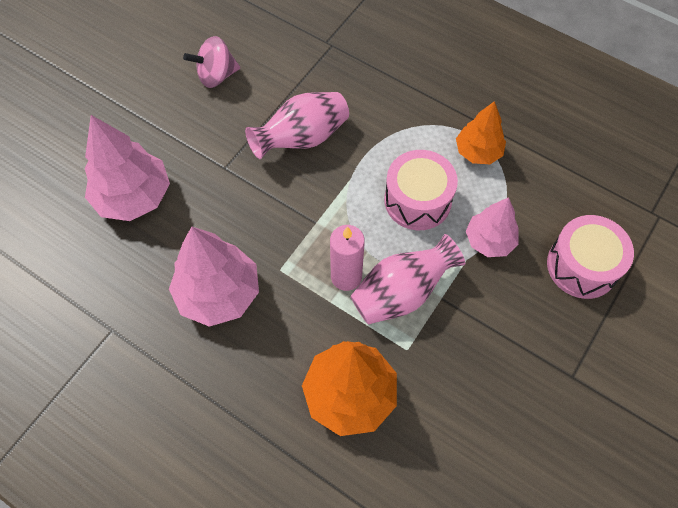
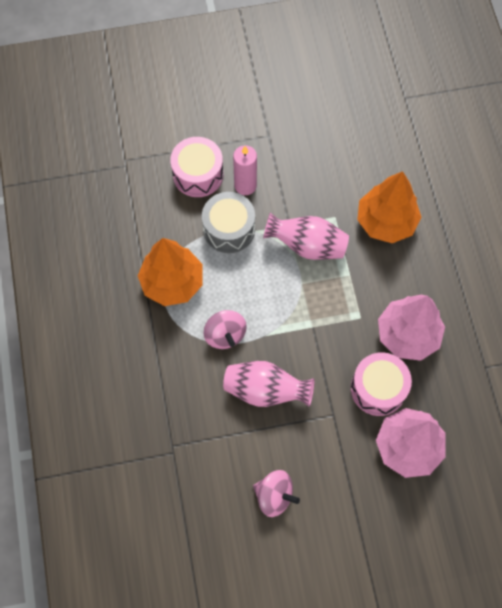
camera: 135 degrees left, 5 degrees up
(346, 277) = (328, 280): pink candle -> pink candle (245, 185)
(384, 150) = (225, 335): none -> pink spinning top
(417, 200) = (241, 286): pink drum -> pink drum (378, 388)
(478, 152) = (172, 282): orange tree -> orange tree, size x1.60
(489, 240) = (229, 229): pink tree -> grey drum

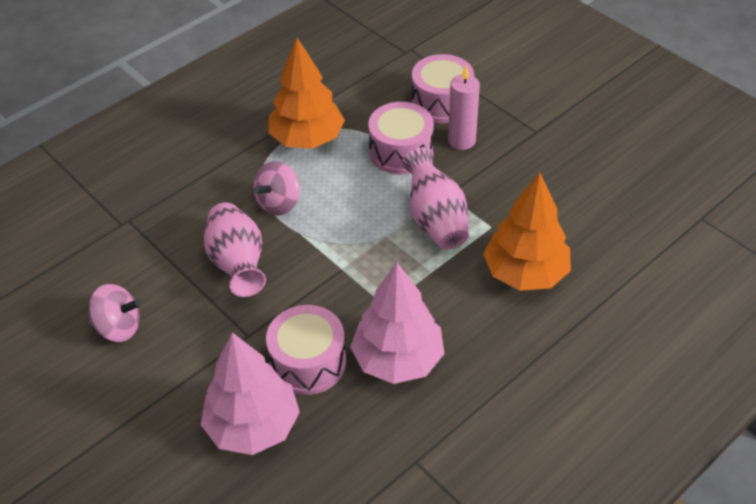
camera: 60 degrees right, 20 degrees down
(229, 229) = (401, 151): grey drum -> pink drum
(274, 496) = (119, 327): pink spinning top -> pink spinning top turned 75 degrees counterclockwise

